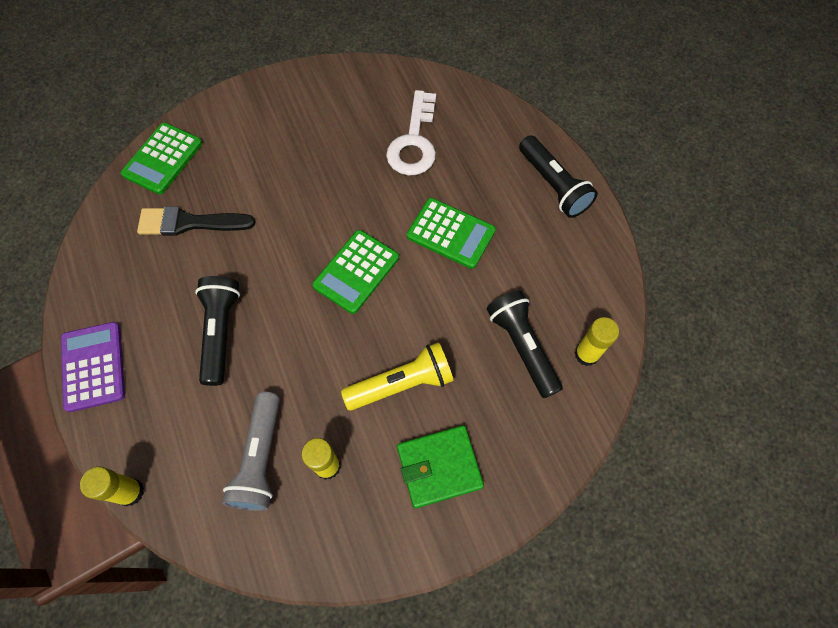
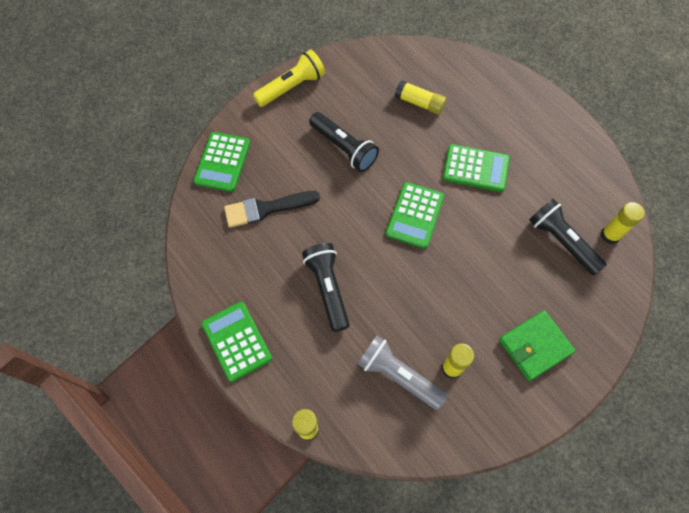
camera: 15 degrees left, 0 degrees up
(93, 366) = (236, 341): purple calculator -> green calculator
(260, 458) = (398, 376): grey flashlight -> grey flashlight turned 135 degrees clockwise
(401, 384) = (483, 292): yellow flashlight -> yellow flashlight (291, 87)
(414, 141) = (419, 103): white key -> yellow glue stick
(553, 185) = (538, 113): black flashlight -> black flashlight (344, 148)

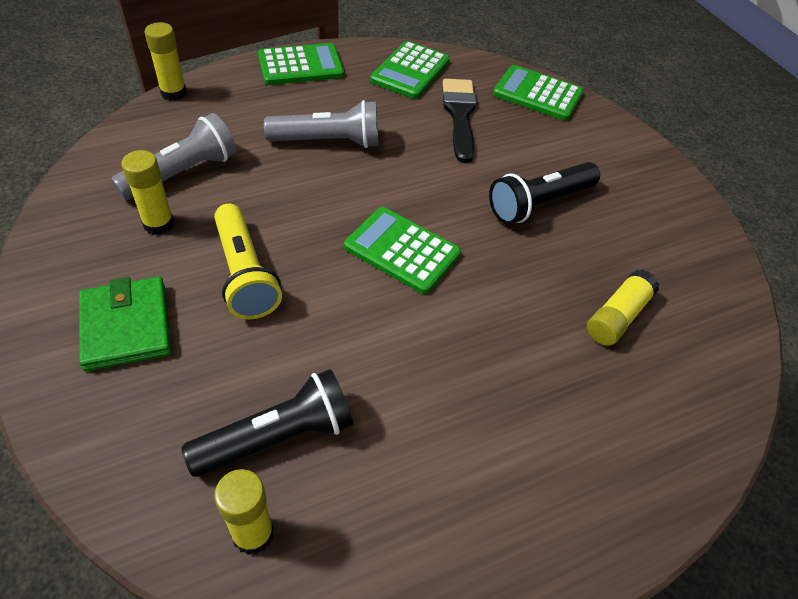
camera: 100 degrees right, 15 degrees down
(291, 87) = (656, 175): yellow flashlight -> yellow flashlight (245, 274)
(328, 289) = (328, 141): black flashlight -> grey flashlight
(475, 168) = (466, 355): green calculator -> green calculator (410, 71)

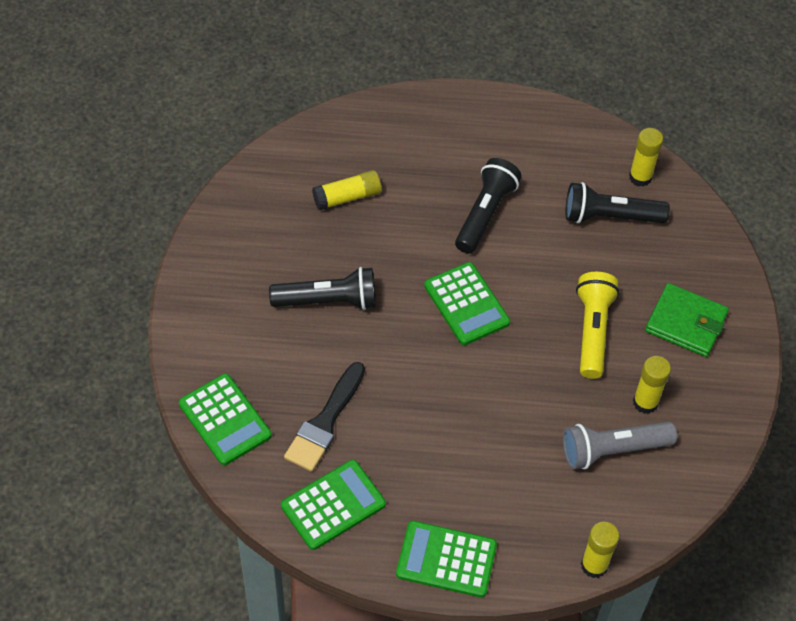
camera: 150 degrees left, 5 degrees up
(126, 326) = (686, 323): green wallet -> green wallet turned 75 degrees counterclockwise
(328, 141) = (469, 438): grey flashlight -> none
(447, 365) = (485, 214): none -> black flashlight

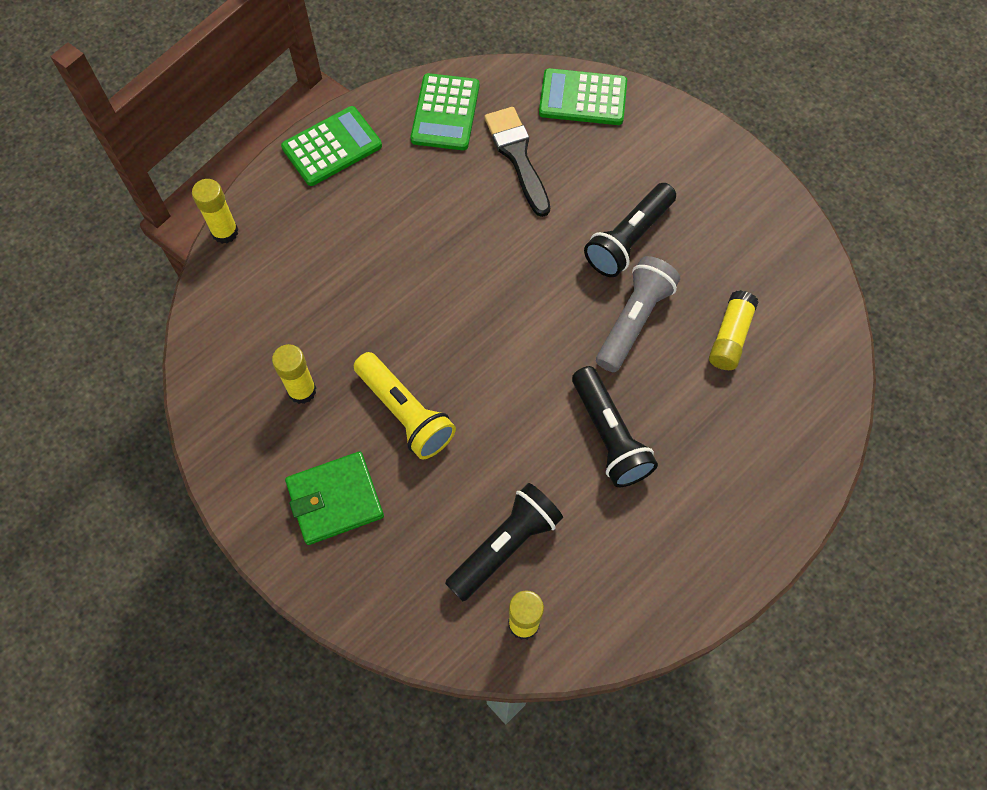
camera: 135 degrees right, 10 degrees up
(466, 304) = (527, 338): green calculator -> none
(613, 450) = (290, 327): grey flashlight -> grey flashlight (633, 321)

